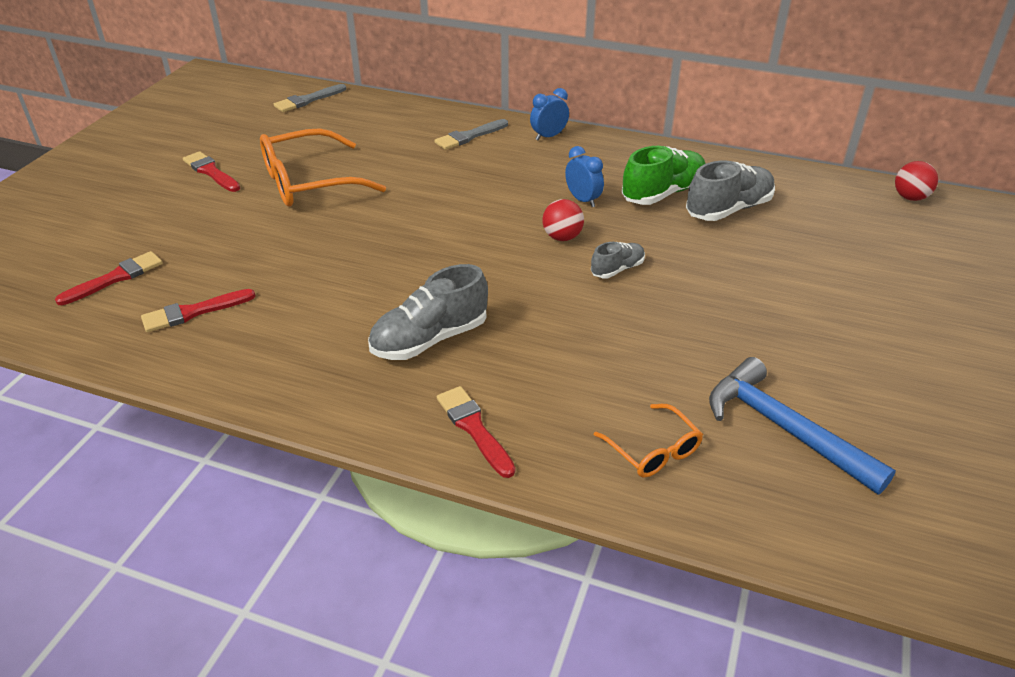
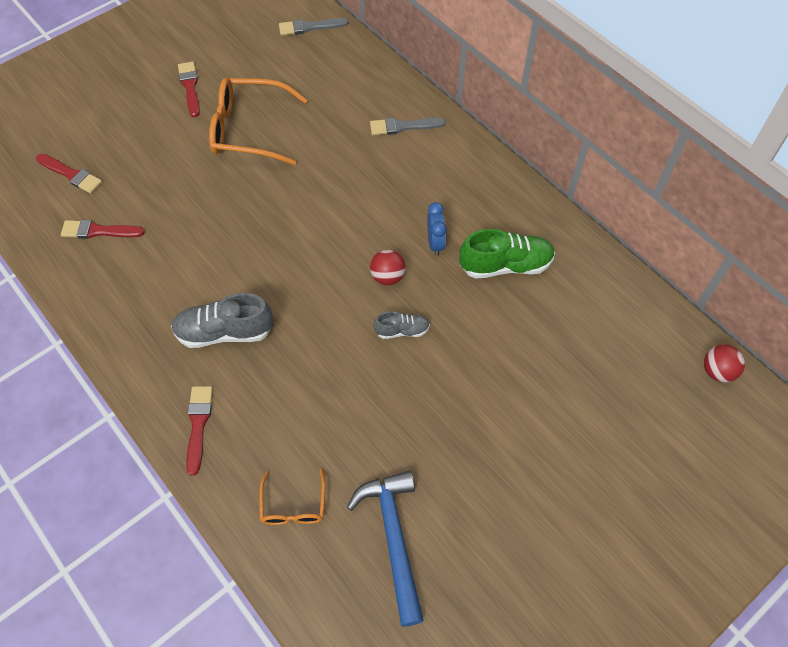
camera: 30 degrees right, 20 degrees up
(115, 278) = (71, 174): red brush -> red brush turned 45 degrees clockwise
(548, 136) = (466, 154): blue clock -> none
(728, 209) = (543, 309): grey shoe -> none

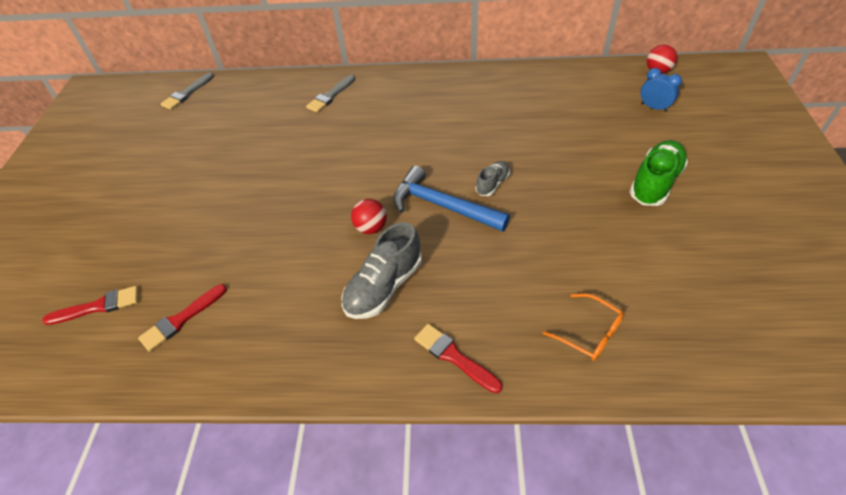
camera: 45 degrees left, 10 degrees down
(190, 87) = (136, 181): red brush -> none
(248, 130) = (222, 170): orange glasses -> none
(387, 277) = (440, 167): red ball -> red ball (371, 228)
(393, 538) = (666, 285): blue hammer -> blue hammer (442, 206)
(435, 243) = (440, 131): blue clock -> blue clock (654, 107)
(505, 265) = (494, 110): green shoe -> green shoe (655, 183)

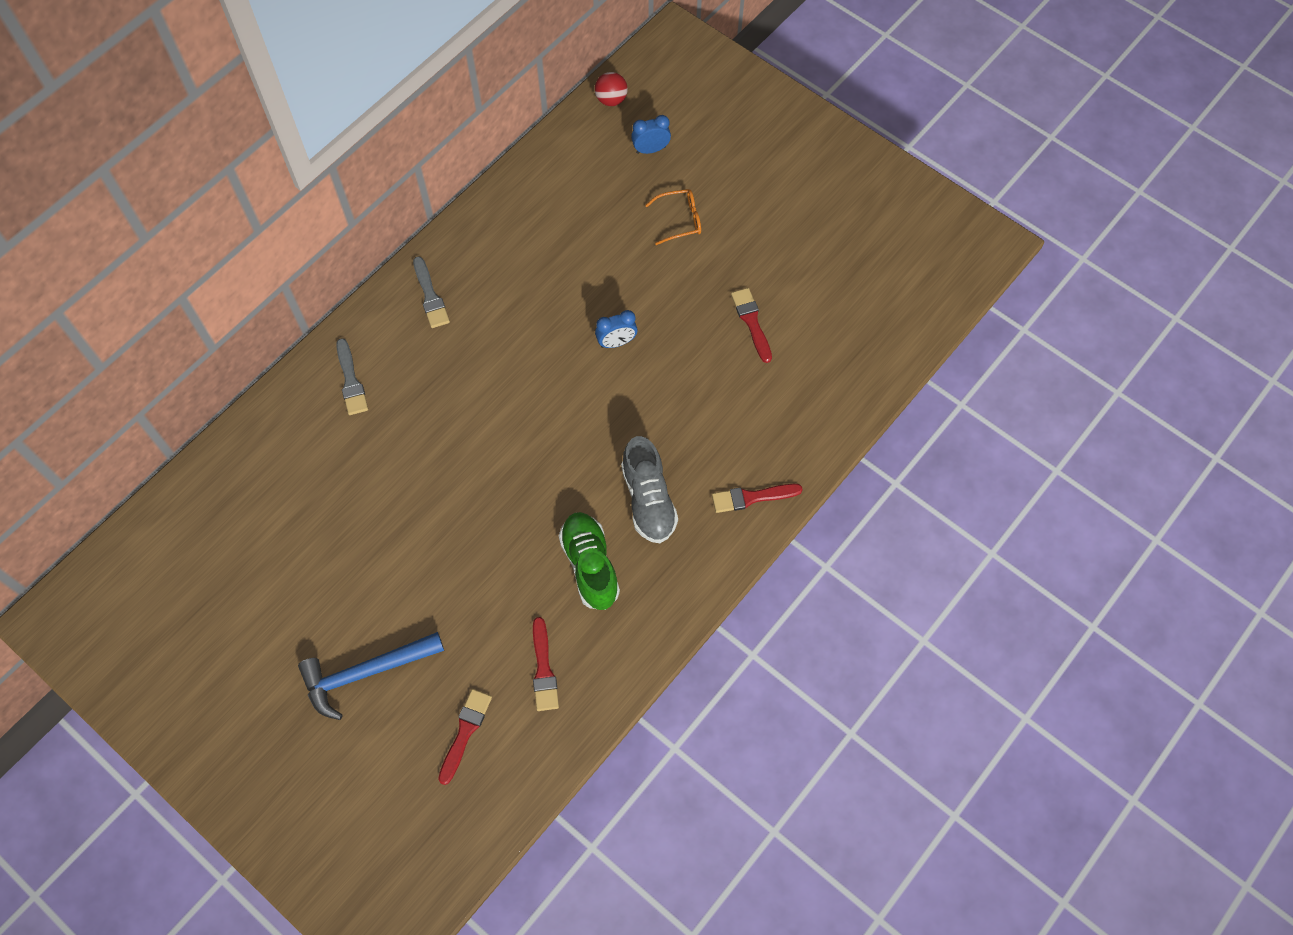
camera: 55 degrees left, 15 degrees up
(187, 93) = (187, 514): grey brush -> grey brush (430, 296)
(371, 228) = (577, 467): red ball -> none
(442, 206) = (604, 397): blue hammer -> blue hammer (365, 673)
(492, 184) = (616, 342): grey shoe -> blue clock
(589, 333) = (808, 399): orange glasses -> orange glasses (680, 220)
(606, 246) = (752, 322): none -> red brush
(655, 183) = (727, 234): green shoe -> green shoe (590, 566)

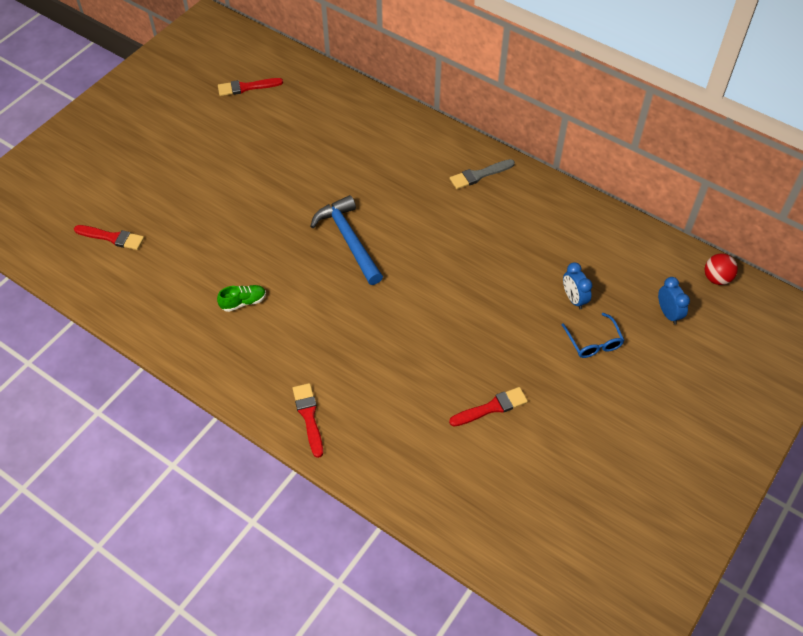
camera: 85 degrees right, 10 degrees down
(351, 381) = (396, 138): grey brush -> none
(365, 673) = (161, 176): blue hammer -> blue hammer (348, 240)
(543, 669) = (157, 280): red brush -> red brush (247, 87)
(590, 566) = (243, 302): green shoe -> green shoe, size x0.56
(616, 342) = (454, 303): blue clock -> blue clock (574, 299)
(648, 500) = (303, 338): grey shoe -> none
(680, 220) = (594, 342): orange glasses -> blue glasses

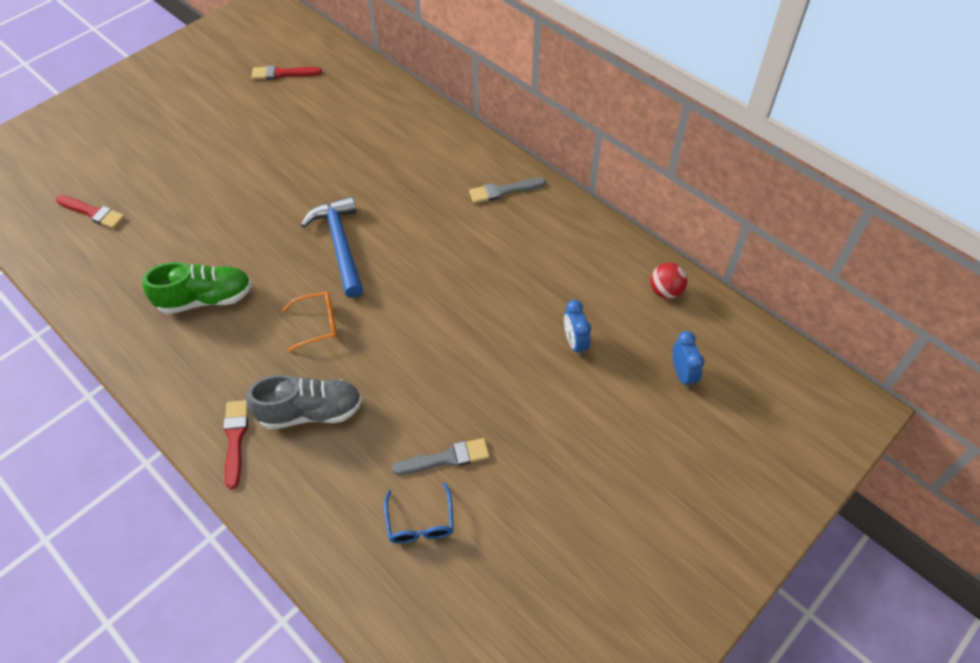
camera: 10 degrees right, 0 degrees up
(243, 302) = (206, 299): green shoe -> green shoe, size x1.80
(350, 311) = (318, 324): none -> orange glasses
(366, 386) = (310, 412): none -> grey shoe
(491, 408) = (446, 458): red brush -> grey brush
(594, 342) = (586, 397): blue glasses -> blue glasses (420, 523)
(716, 278) = (749, 340): red ball -> red ball (665, 291)

